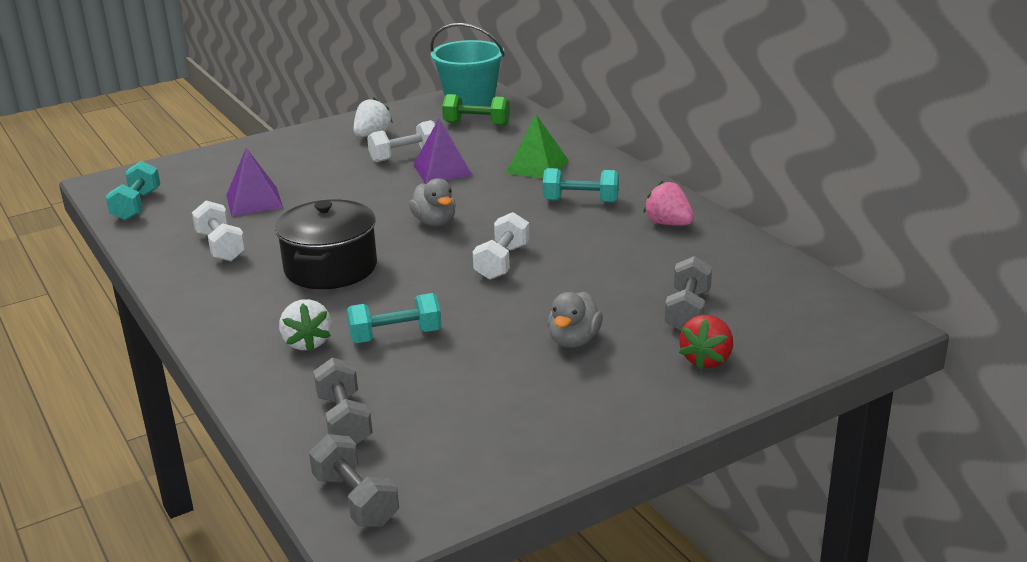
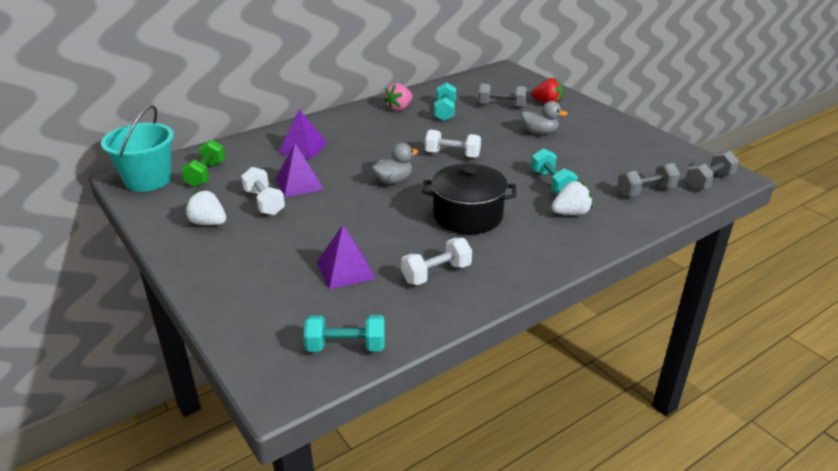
camera: 95 degrees left, 5 degrees up
(537, 166) = (303, 147): green pyramid -> purple pyramid
(581, 201) = (364, 132): turquoise dumbbell -> turquoise dumbbell (445, 112)

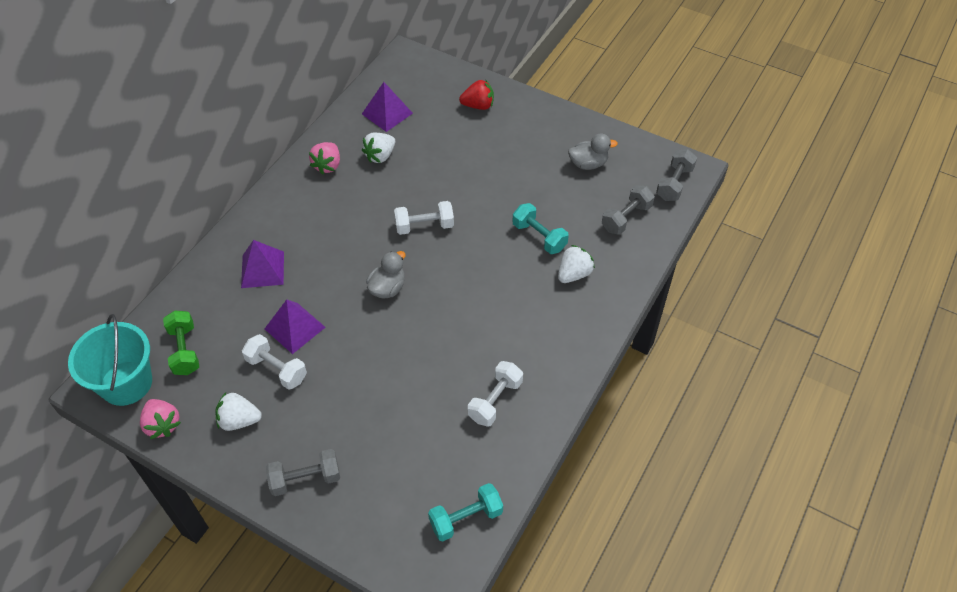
camera: 25 degrees left, 20 degrees up
(150, 209) = (162, 425): none -> pink strawberry
(346, 270) = (413, 429): purple pyramid -> purple pyramid (387, 113)
(445, 112) = (380, 156): turquoise dumbbell -> white strawberry
(467, 216) = (484, 313): black pot -> none
(501, 105) = (434, 126): grey dumbbell -> grey dumbbell (305, 479)
(539, 132) = (493, 160): grey duck -> grey duck (588, 164)

